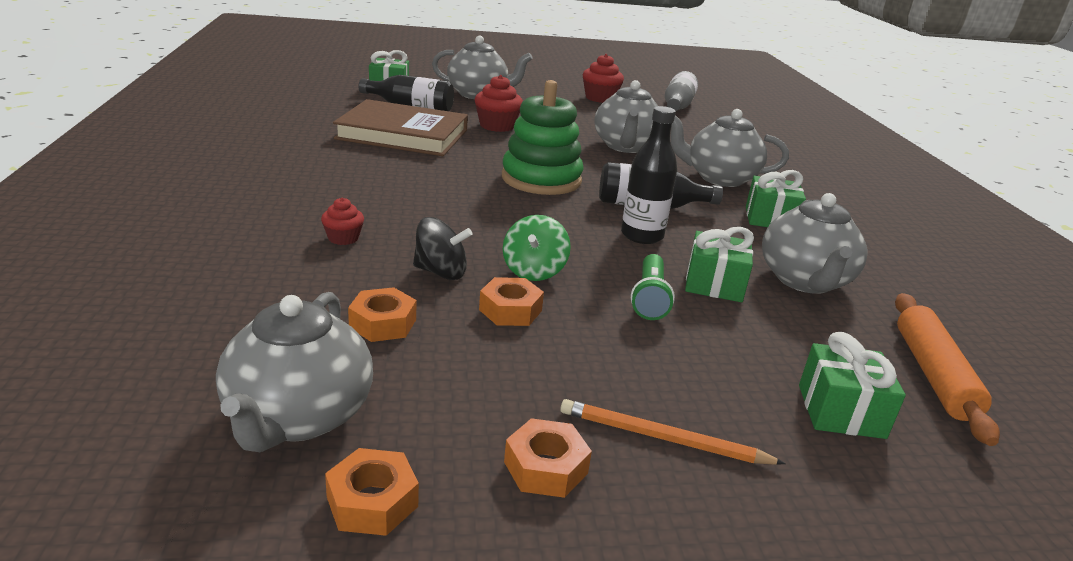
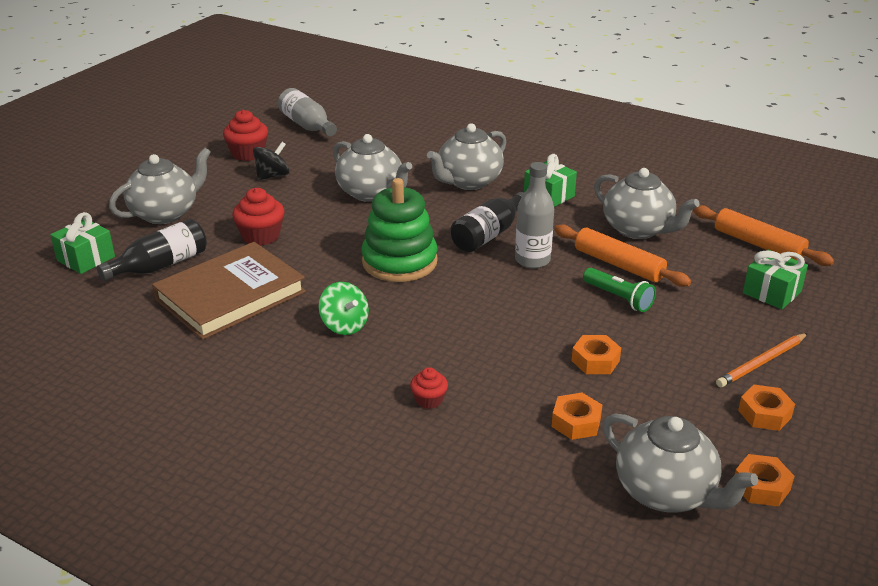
camera: 50 degrees left, 5 degrees up
(441, 272) = (521, 371): black spinning top -> black spinning top (272, 176)
(534, 271) = (549, 329): green spinning top -> green spinning top (344, 325)
(642, 235) = (532, 260): black bottle -> grey bottle
(714, 284) = (618, 264): green gift -> orange rolling pin

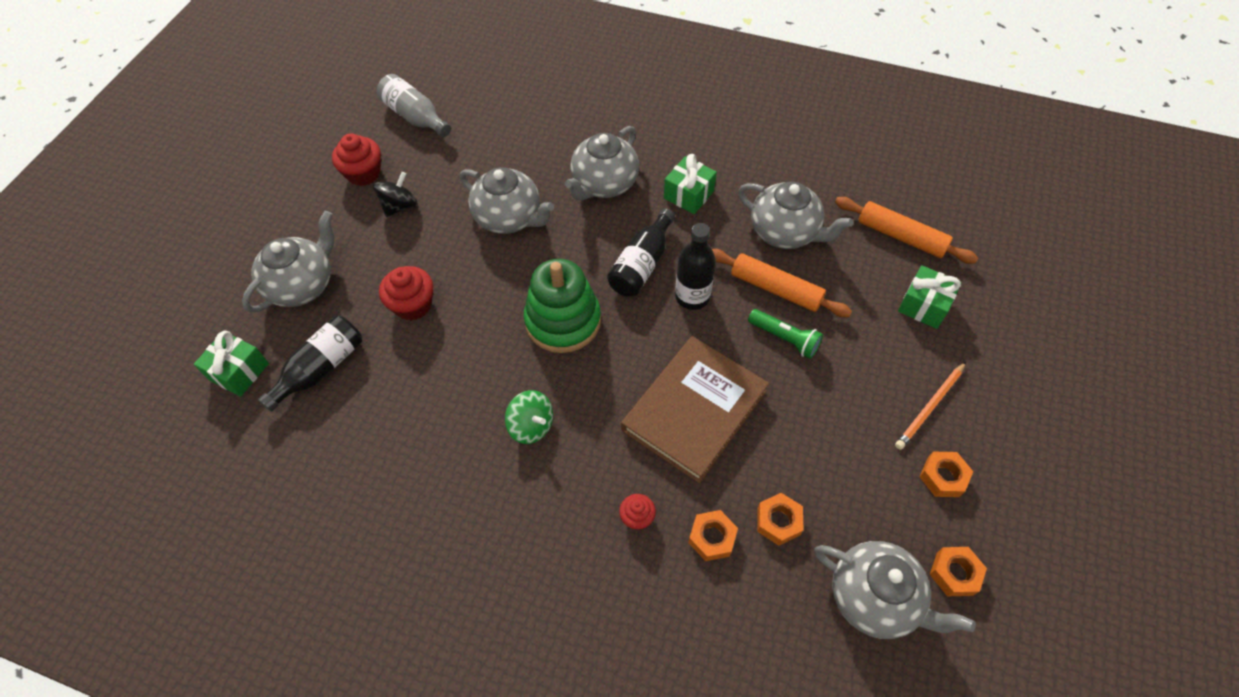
camera: 10 degrees left, 25 degrees up
(230, 296) = (406, 402): brown book -> brown book (694, 411)
(532, 260) = (692, 296): grey bottle -> black bottle
(595, 361) = (780, 433): orange nut -> orange nut (712, 538)

